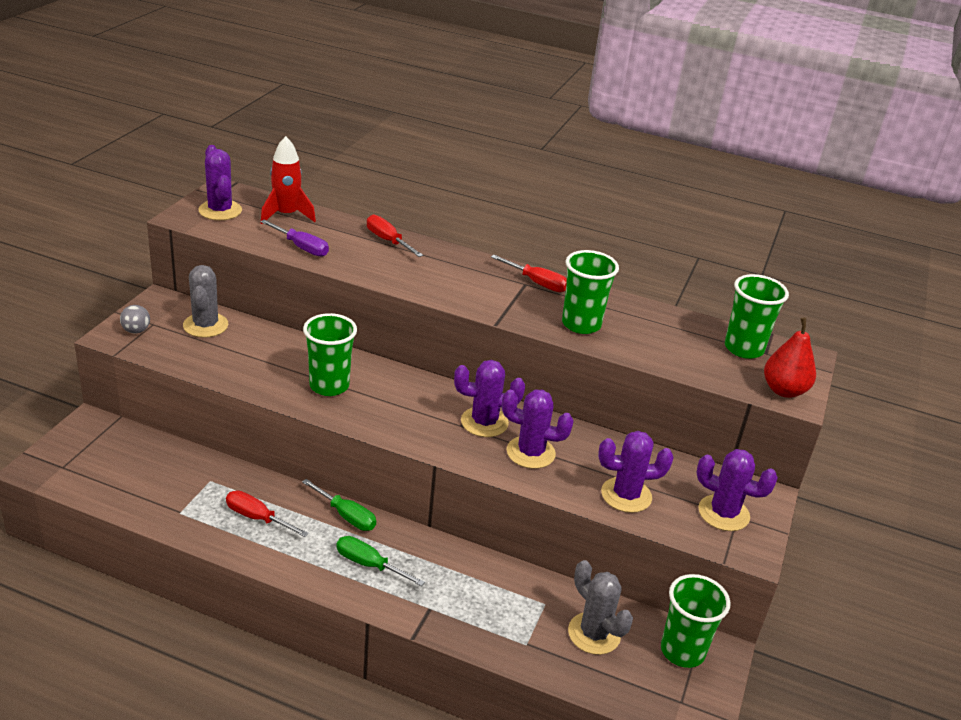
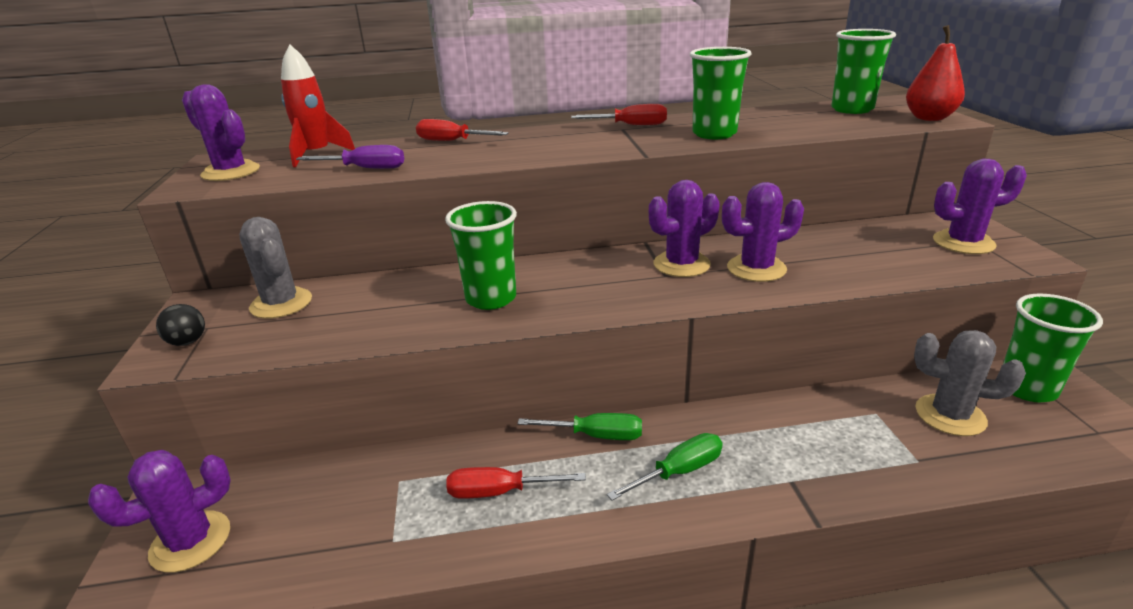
camera: 25 degrees left, 5 degrees down
(136, 331) = (188, 342): grey ball -> black ball
(369, 565) = (678, 472): green screwdriver -> green screwdriver turned 150 degrees clockwise
(626, 495) = (880, 263): purple cactus -> purple cactus (190, 541)

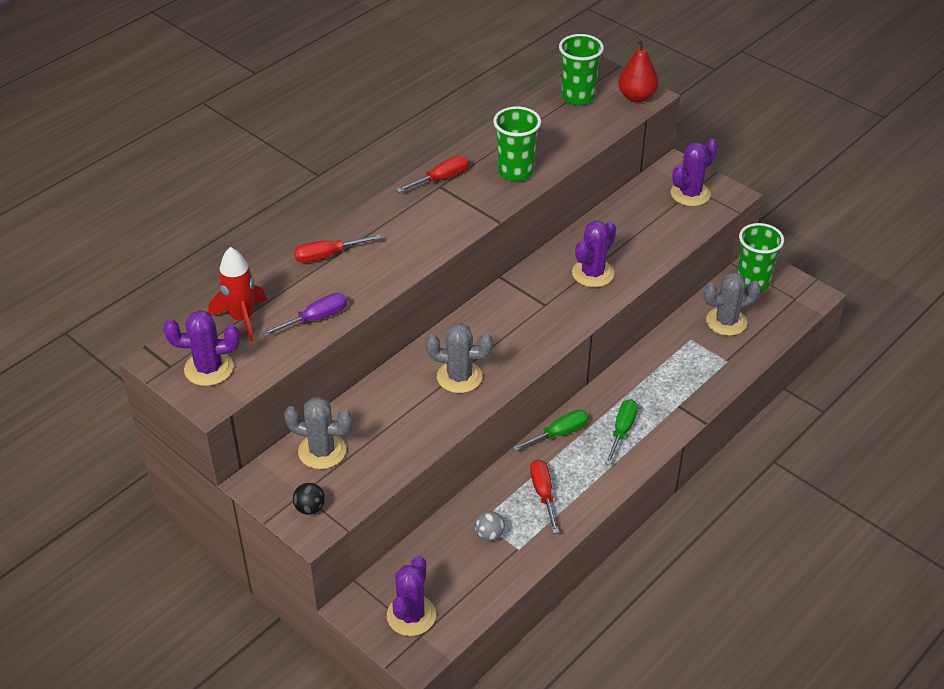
camera: 40 degrees left, 15 degrees up
(386, 502) = (489, 535): none -> grey ball
(491, 298) = (459, 377): green cup -> grey cactus
(500, 492) = (543, 494): red screwdriver -> red screwdriver turned 120 degrees clockwise
(681, 264) = (545, 290): purple cactus -> none

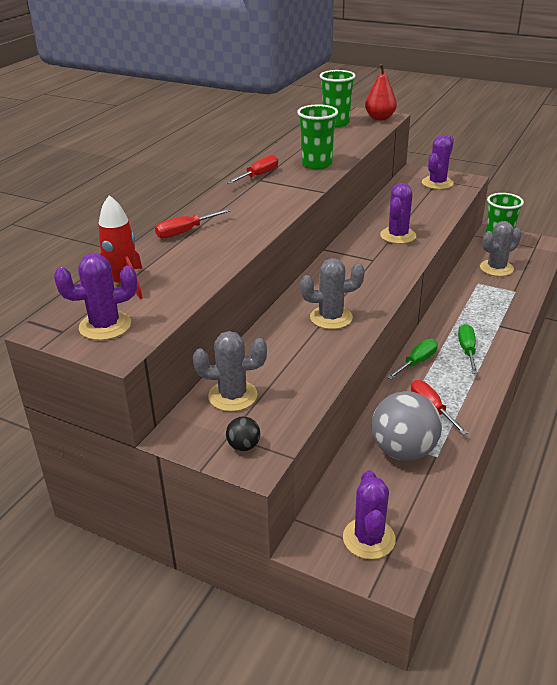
camera: 15 degrees left, 10 degrees down
(315, 319) = (196, 273): purple screwdriver -> none
(489, 535) = (403, 450): grey ball -> grey ball, size x2.30

